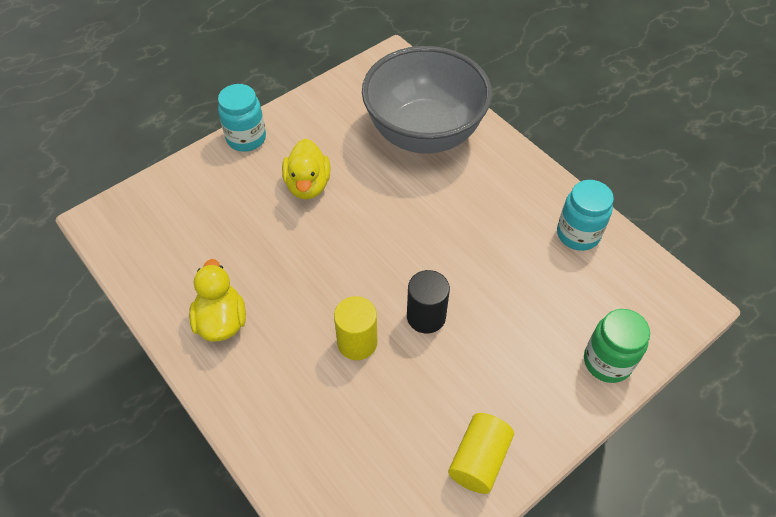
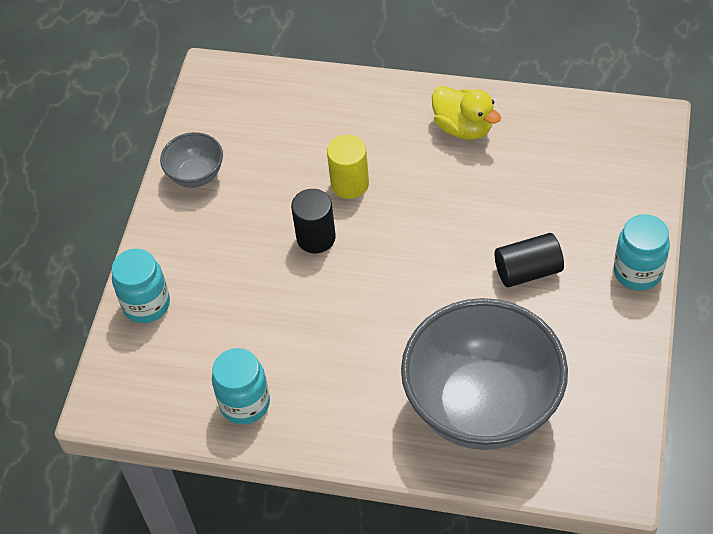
camera: 145 degrees right, 0 degrees up
(308, 185) = (528, 271): yellow duck -> black cylinder
(479, 460) = (196, 175): yellow cylinder -> grey bowl
(607, 362) = (146, 304): green jar -> turquoise jar

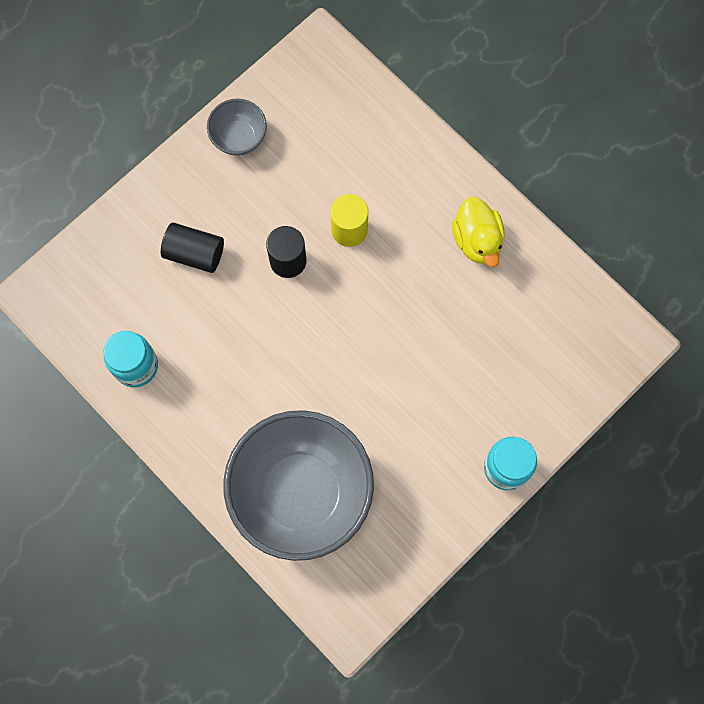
camera: 30 degrees right, 20 degrees up
(146, 304) = (124, 230): turquoise jar -> none
(528, 271) = (424, 406): black cylinder -> black cylinder (194, 253)

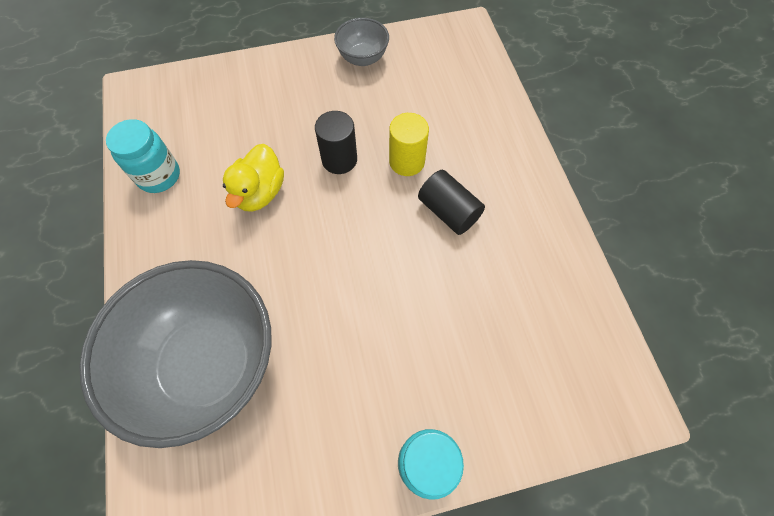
camera: 30 degrees right, 10 degrees down
(194, 253) = (269, 118): black cylinder -> black cylinder (448, 211)
(477, 240) = (518, 225): yellow duck -> yellow duck (260, 192)

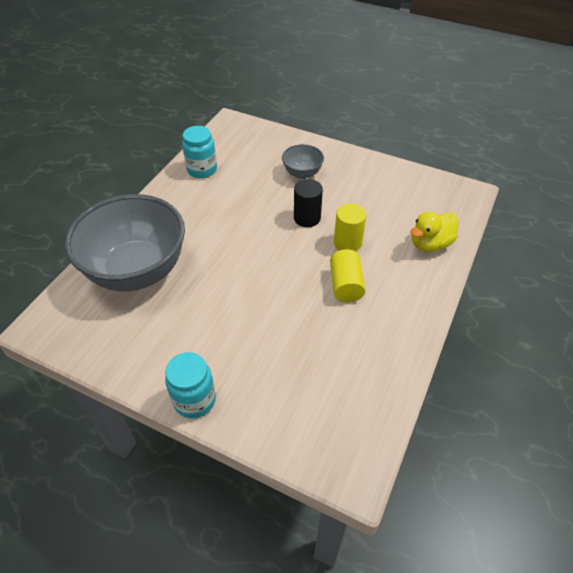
camera: 40 degrees right, 15 degrees down
(260, 192) = (245, 208): yellow duck -> yellow duck (430, 244)
(363, 58) = (378, 173): grey bowl -> grey bowl (302, 173)
(448, 211) = (345, 285): black cylinder -> yellow cylinder

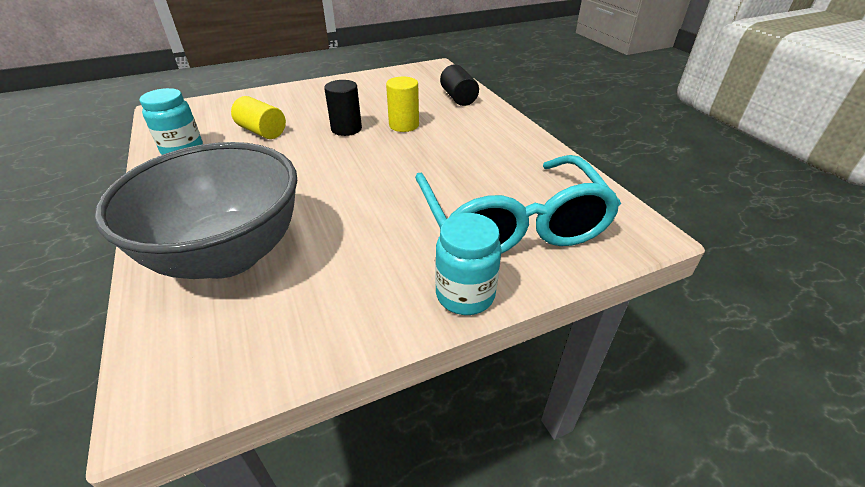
camera: 50 degrees left, 10 degrees down
(287, 382) = (511, 223): none -> turquoise glasses
(302, 173) = (295, 109): grey bowl -> none
(345, 285) = (445, 146): yellow cylinder -> yellow cylinder (262, 131)
(430, 244) = (458, 98): yellow duck -> black cylinder

